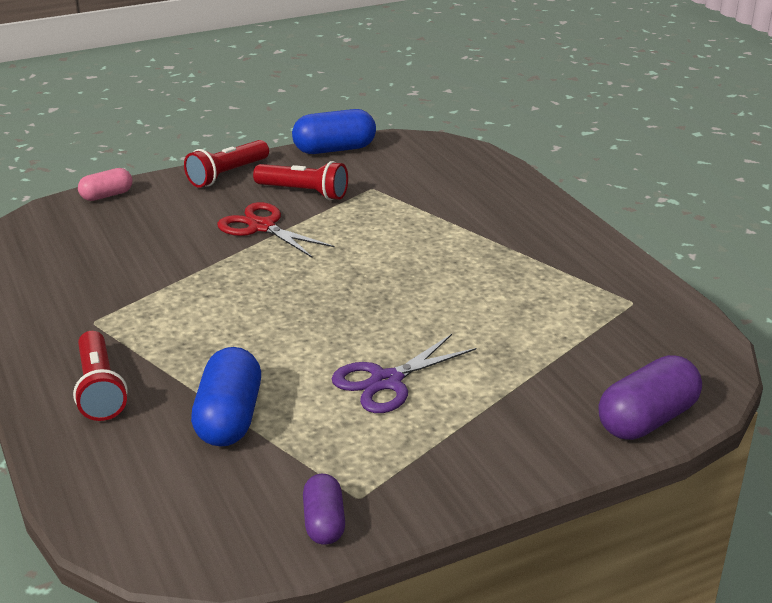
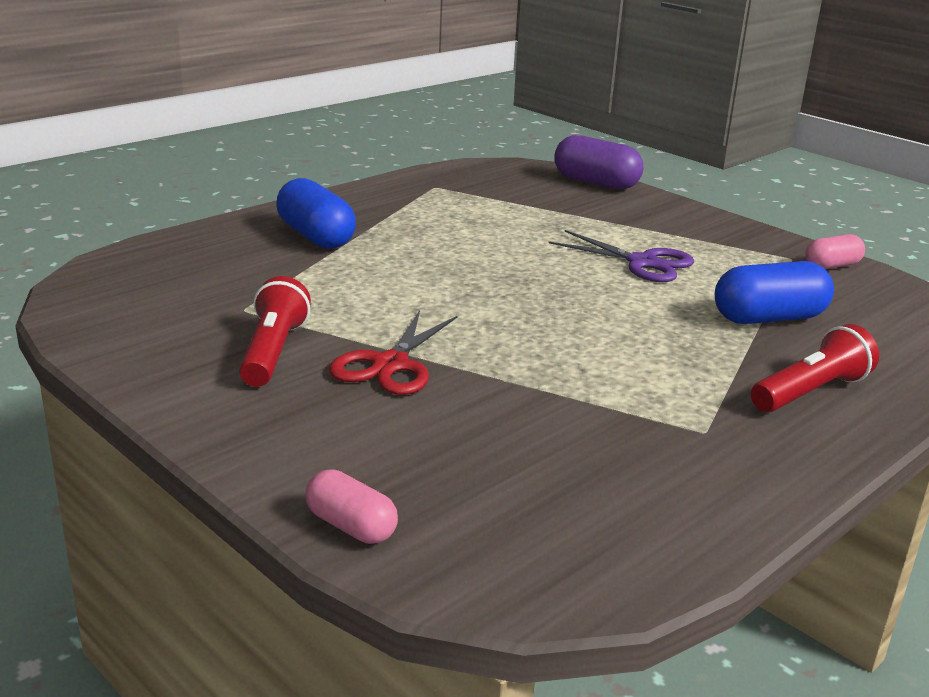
camera: 110 degrees left, 5 degrees down
(227, 174) = (228, 423): red flashlight -> none
(324, 523) = (832, 266): purple capsule -> pink capsule
(334, 149) = (112, 350): blue capsule -> blue capsule (315, 237)

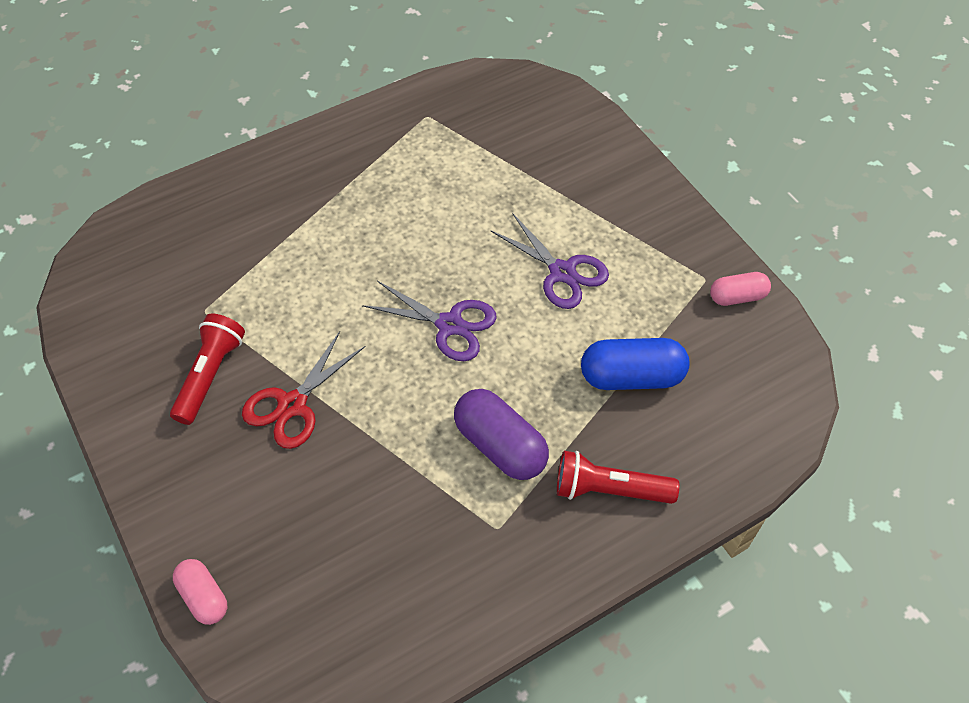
camera: 15 degrees right, 30 degrees up
(315, 237) = (293, 199): blue capsule -> none
(544, 300) = (449, 325): none -> purple scissors
(596, 183) = (583, 119): purple capsule -> purple capsule (500, 445)
(810, 392) = (609, 489): red flashlight -> red flashlight turned 150 degrees counterclockwise

